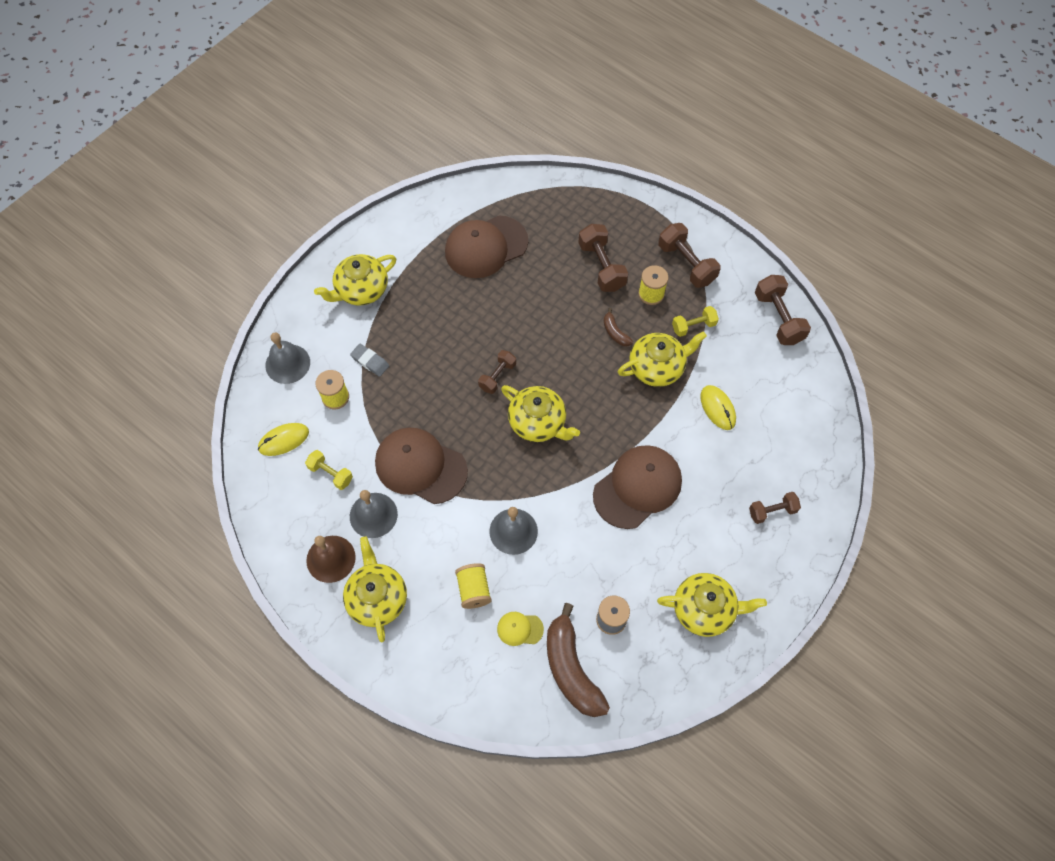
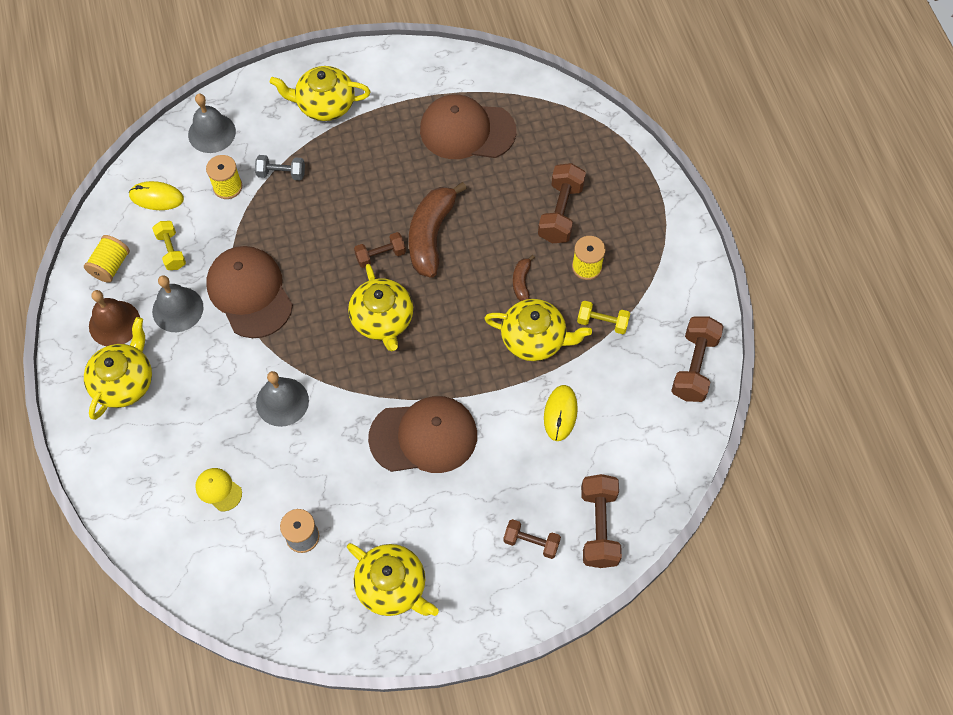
camera: 35 degrees right, 0 degrees up
(370, 361) = (281, 173): grey eraser -> grey dumbbell
(474, 590) = (208, 429): yellow spool -> yellow spool (111, 266)
(571, 669) = (233, 554): brown banana -> brown banana (431, 235)
(686, 264) = (646, 259): brown dumbbell -> brown dumbbell (599, 527)

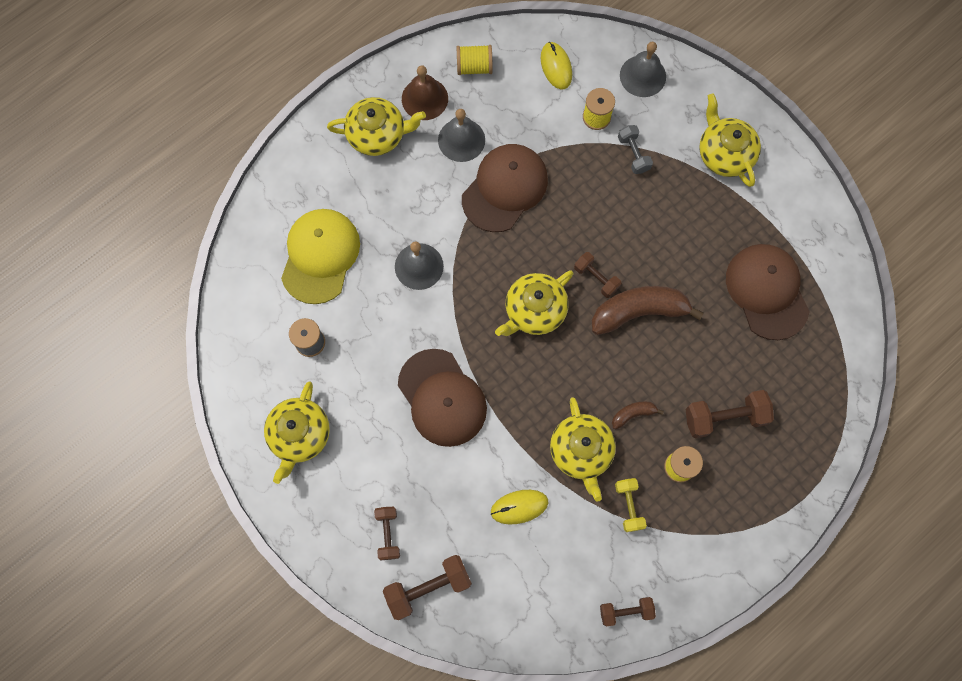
camera: 65 degrees right, 10 degrees up
(171, 251) = (512, 106): yellow dumbbell -> none
(218, 489) = (320, 256): yellow cap -> yellow cap, size x2.21
(694, 366) = (625, 611): brown dumbbell -> brown dumbbell, size x0.62

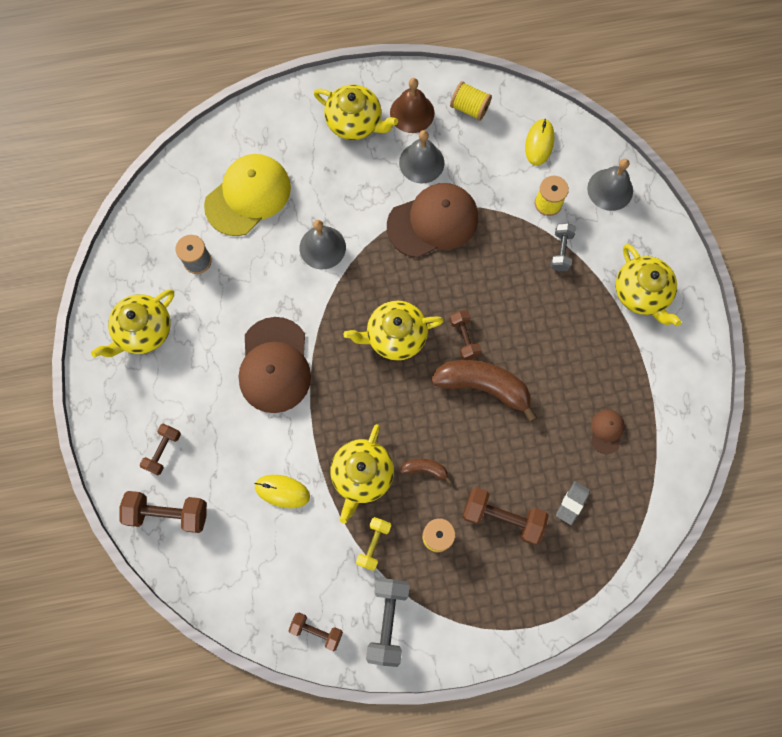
camera: 30 degrees right, 0 degrees up
(681, 565) = (387, 620): none -> grey dumbbell
(724, 154) = (641, 293): yellow teapot -> yellow teapot turned 150 degrees clockwise
(767, 291) = (606, 431): brown cap -> brown cap, size x0.45
(775, 370) = (572, 503): none -> grey eraser

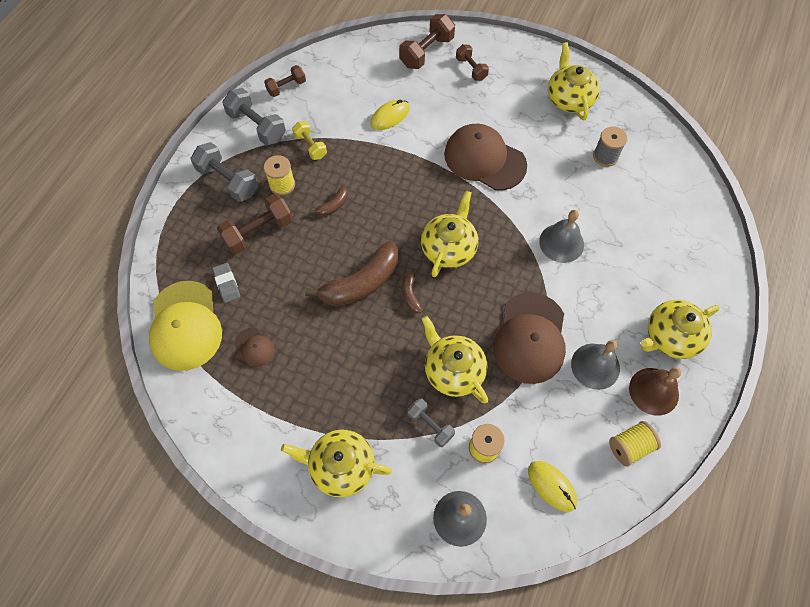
camera: 125 degrees right, 10 degrees down
(248, 196) = (643, 217): yellow cap -> yellow cap (185, 326)
(362, 475) = (362, 166): yellow teapot -> yellow teapot (453, 370)
(464, 338) = (410, 295): brown dumbbell -> brown banana
(471, 594) = (228, 181): none -> grey dumbbell

